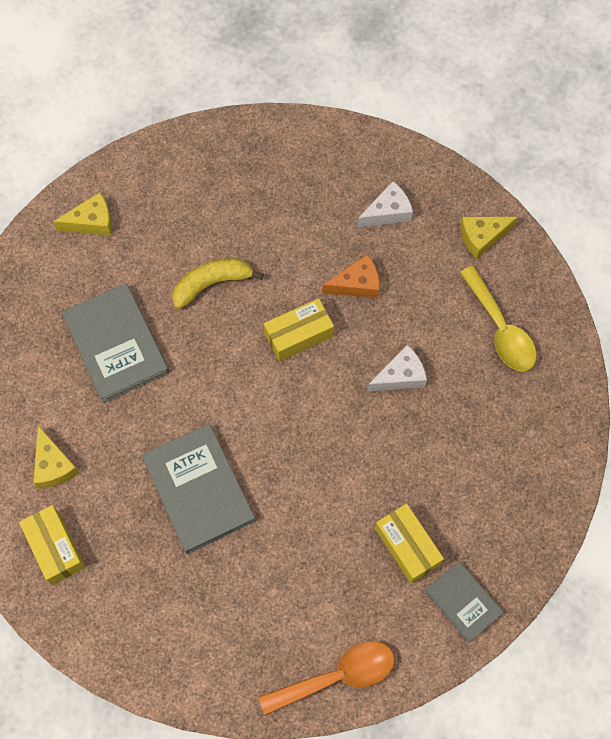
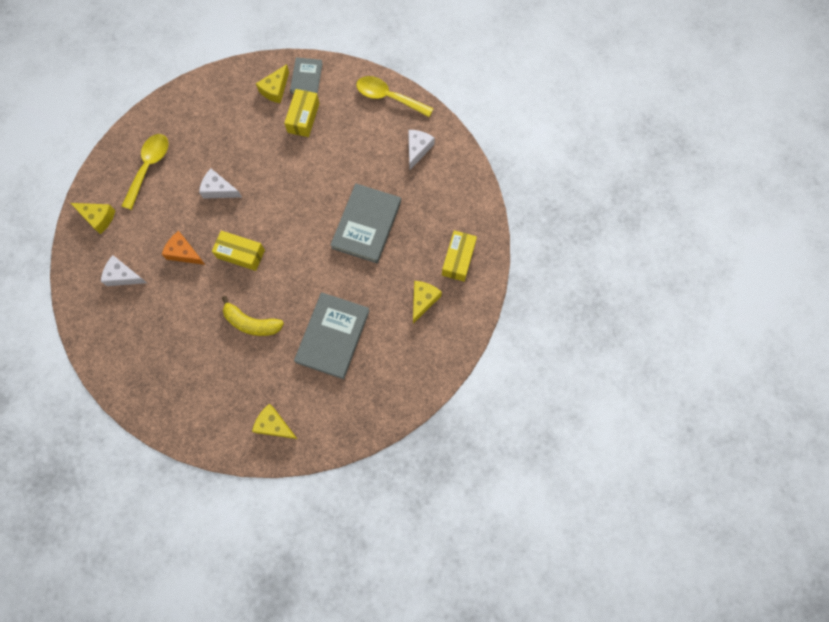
camera: 135 degrees left, 5 degrees up
(231, 639) = (417, 149): none -> white cheese
(337, 676) = (388, 97): orange spoon -> yellow spoon
(480, 549) = (275, 89): none -> yellow cheese

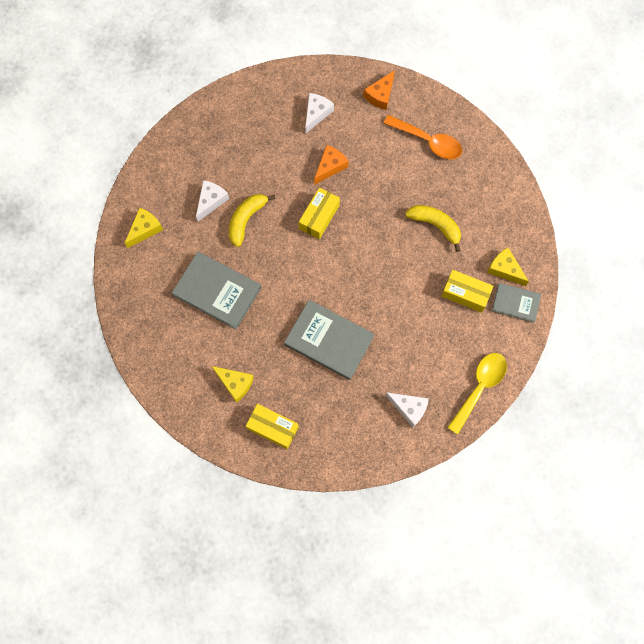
camera: 100 degrees right, 0 degrees up
(98, 218) = (380, 95): yellow cheese -> orange cheese
(149, 167) = (428, 141): yellow spoon -> orange spoon
(219, 189) = (393, 203): white cheese -> white cheese (211, 201)
(238, 150) = (435, 225): none -> yellow banana

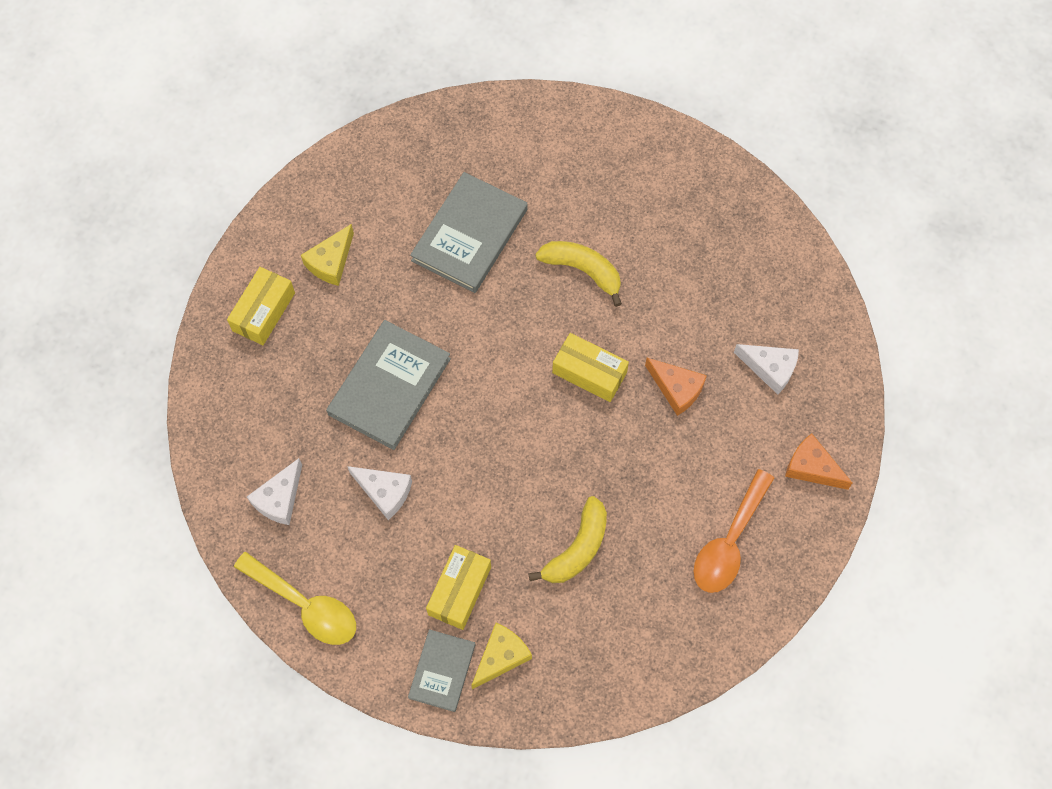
camera: 90 degrees right, 5 degrees down
(145, 229) = (566, 138): yellow cheese -> none
(211, 201) = (612, 222): white cheese -> white cheese (384, 492)

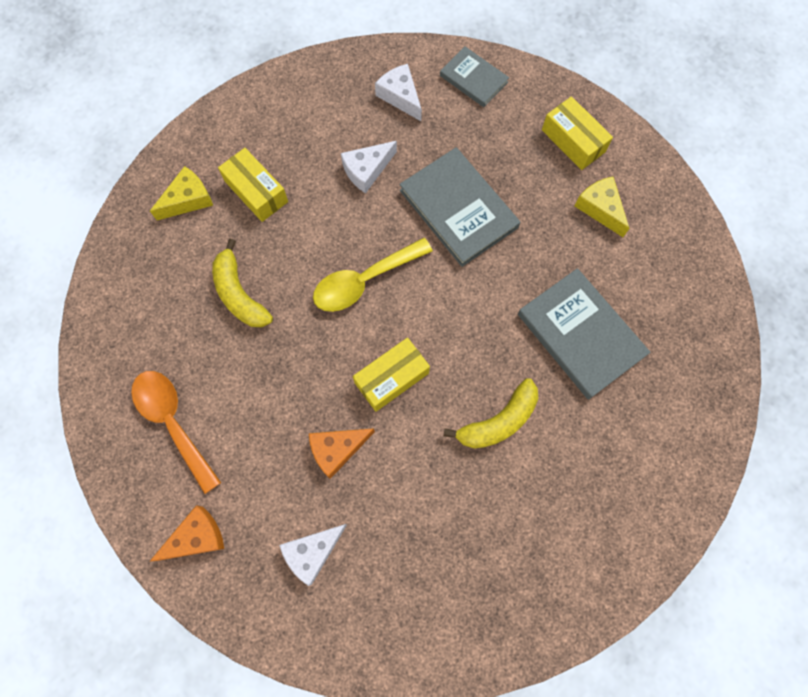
camera: 115 degrees right, 5 degrees up
(305, 605) = (306, 84): yellow spoon -> yellow spoon (364, 281)
(442, 671) = (202, 155): grey book -> grey book (473, 79)
(501, 656) = (188, 199): yellow cheese -> yellow cheese turned 105 degrees counterclockwise

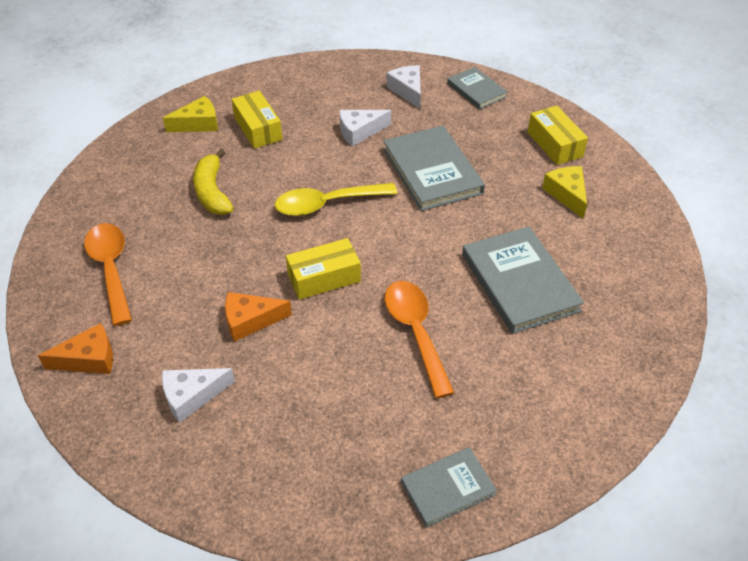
camera: 15 degrees right, 25 degrees down
(498, 421) = (415, 332): yellow banana -> orange spoon
(573, 585) = (448, 488): none -> grey book

